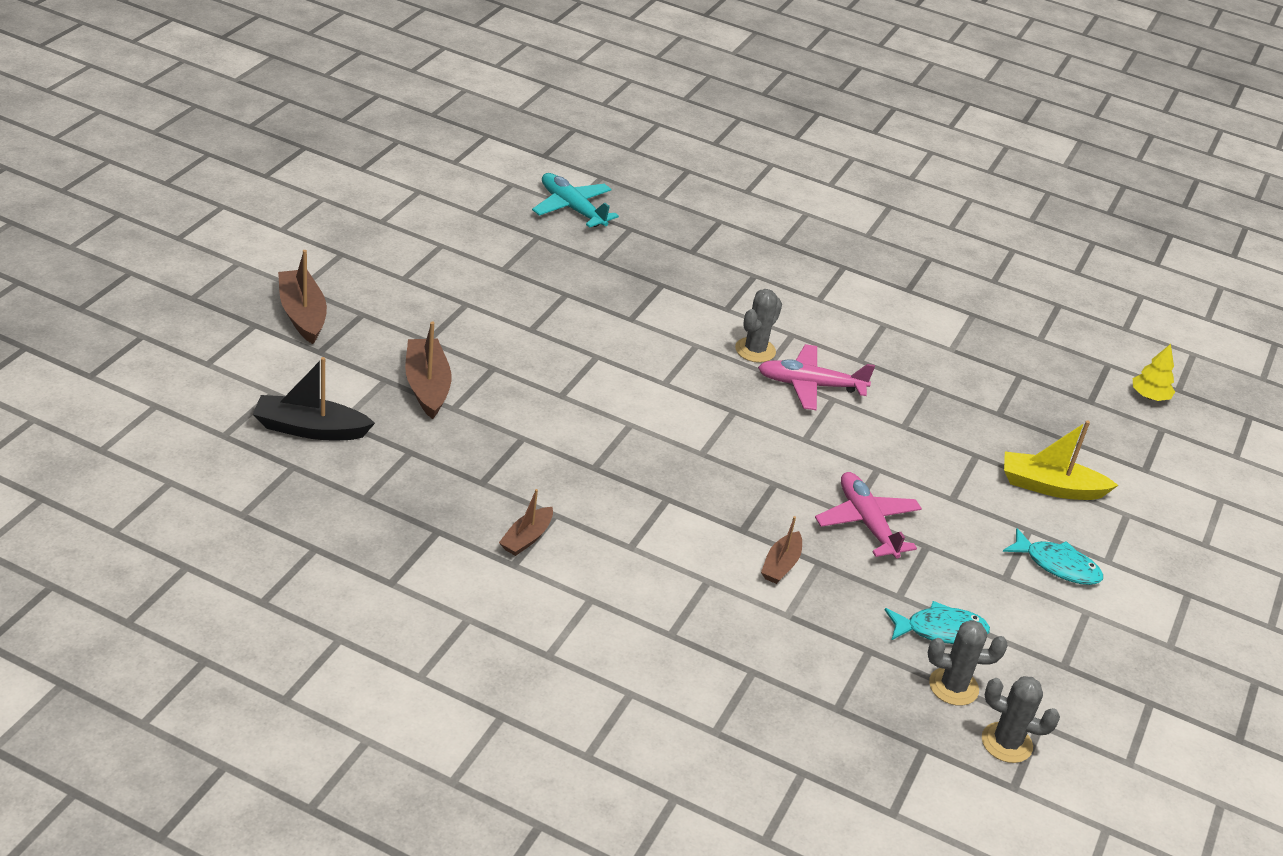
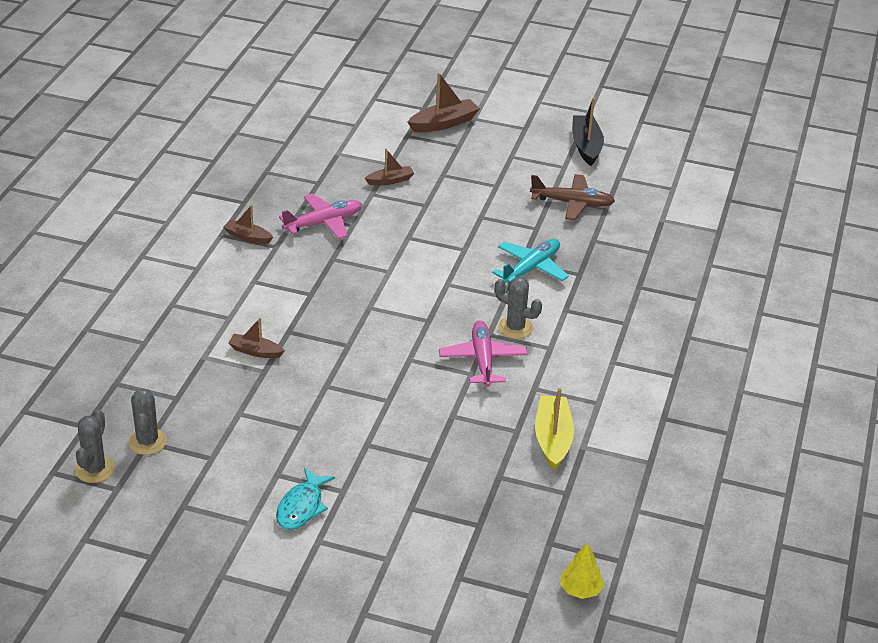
camera: 85 degrees right, 0 degrees up
(310, 429) = (324, 143): black boat -> black boat (586, 146)
(427, 386) = (390, 180): brown boat -> brown boat, size x0.62
(522, 257) = (572, 203): none -> brown plane
(572, 208) = (658, 220): turquoise plane -> turquoise plane (531, 268)
(867, 522) = (318, 395): pink plane -> pink plane (324, 223)
(940, 630) = (206, 435): turquoise fish -> none
(1050, 487) = (406, 507): yellow boat -> yellow boat (552, 439)

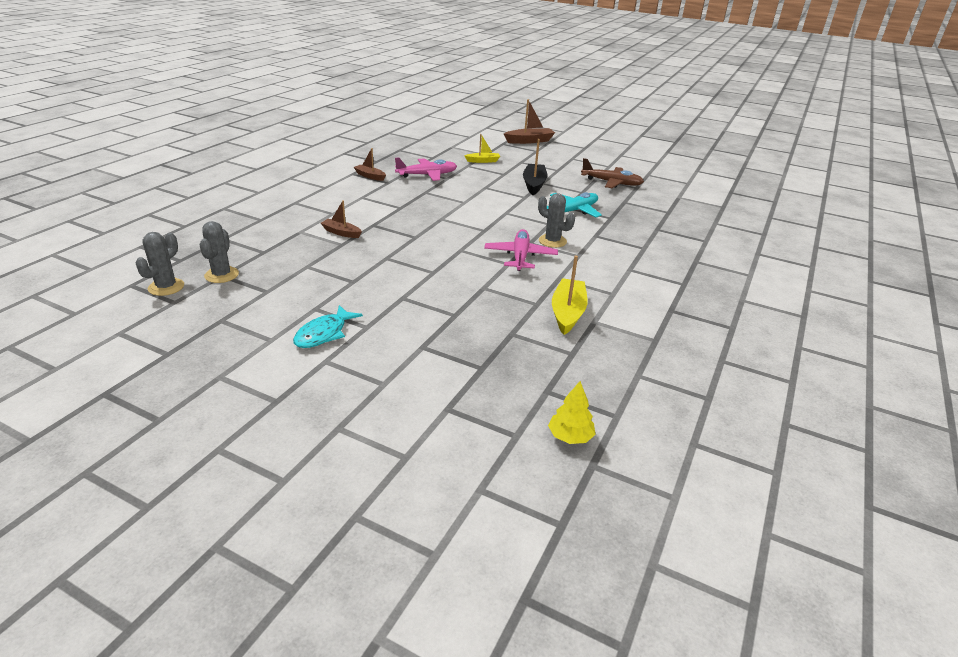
camera: 10 degrees right, 5 degrees down
(390, 180) = (483, 161): brown boat -> yellow boat
(586, 146) = (626, 159): black boat -> black boat (534, 184)

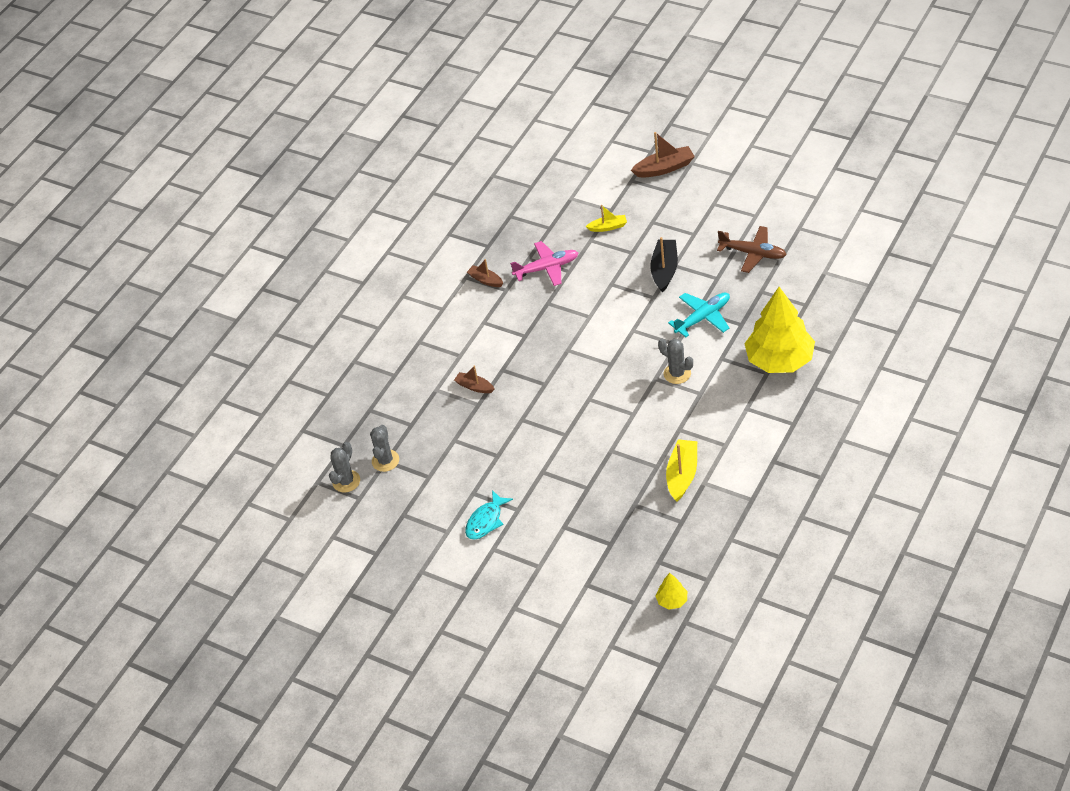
camera: 10 degrees right, 15 degrees up
(520, 256) = (645, 402): pink plane -> none
(654, 241) = (779, 360): none -> yellow tree

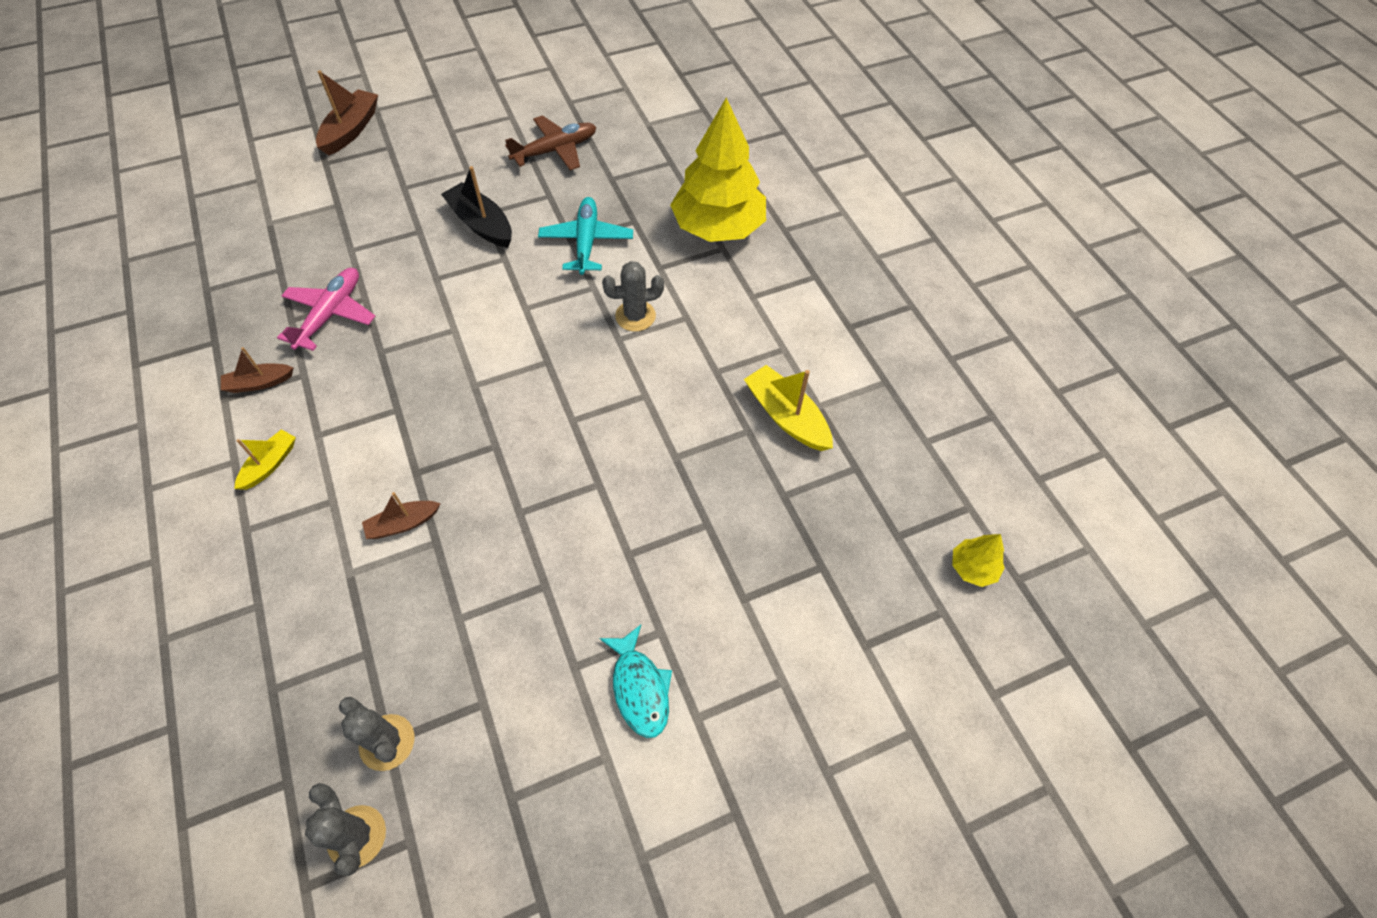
camera: 60 degrees left, 10 degrees up
(608, 227) = (356, 223): yellow boat -> yellow boat (270, 464)

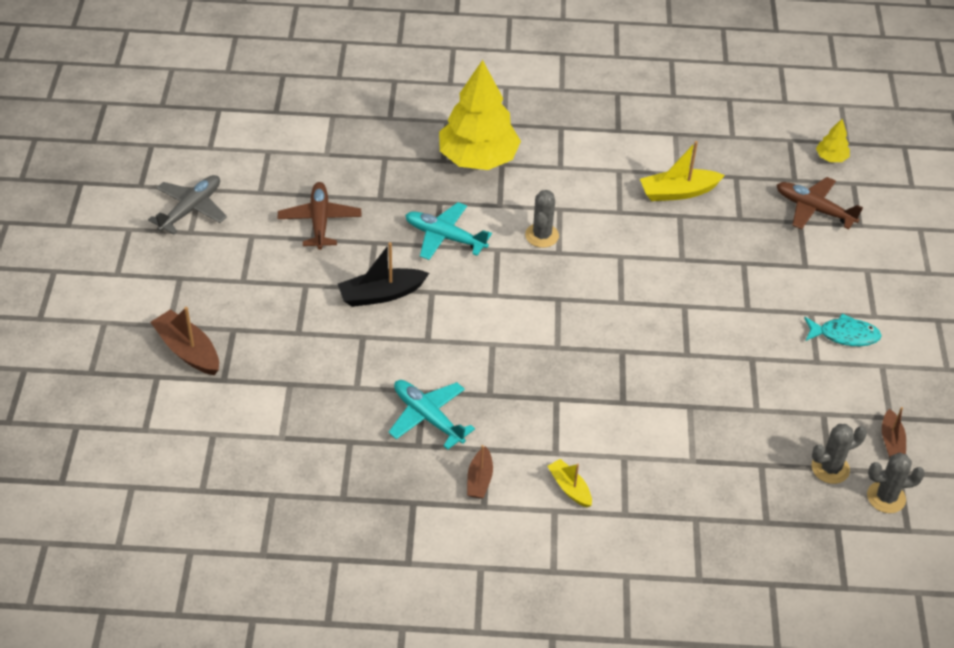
camera: 65 degrees left, 10 degrees down
(331, 314) = (428, 417): pink plane -> turquoise plane
(403, 524) = (665, 420): brown boat -> brown boat (891, 441)
(522, 71) = (191, 209): none -> grey plane
(857, 576) = (814, 209): none -> brown plane

